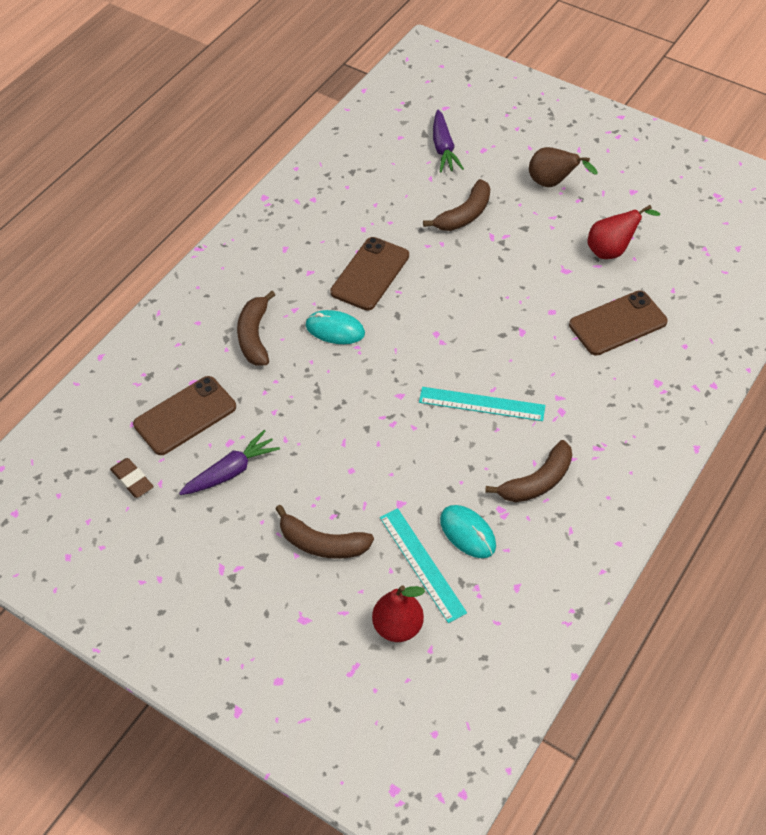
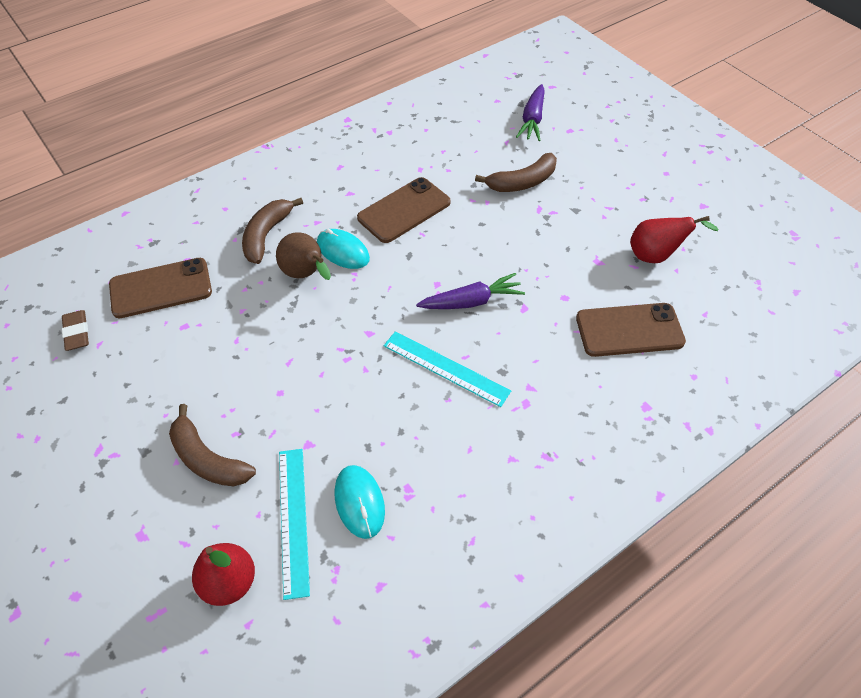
camera: 20 degrees right, 0 degrees up
(231, 471) = (168, 354): purple carrot -> purple carrot (471, 301)
(537, 481) = (462, 471): brown banana -> none
(552, 183) = (623, 177): brown pear -> brown pear (306, 274)

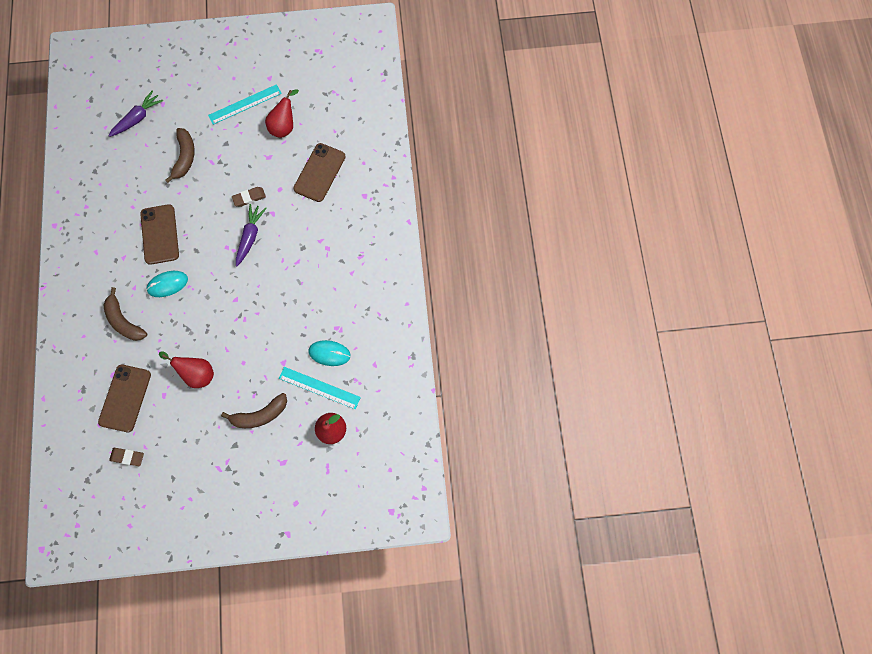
camera: 60 degrees left, 20 degrees up
(234, 347) = (197, 373): none -> red pear
(306, 274) = (171, 313): brown pear -> none
(446, 368) = (283, 273): turquoise ruler -> turquoise ruler (245, 104)
(524, 271) = (249, 198): none -> brown eraser
(532, 120) = (138, 118): purple carrot -> purple carrot turned 90 degrees counterclockwise

